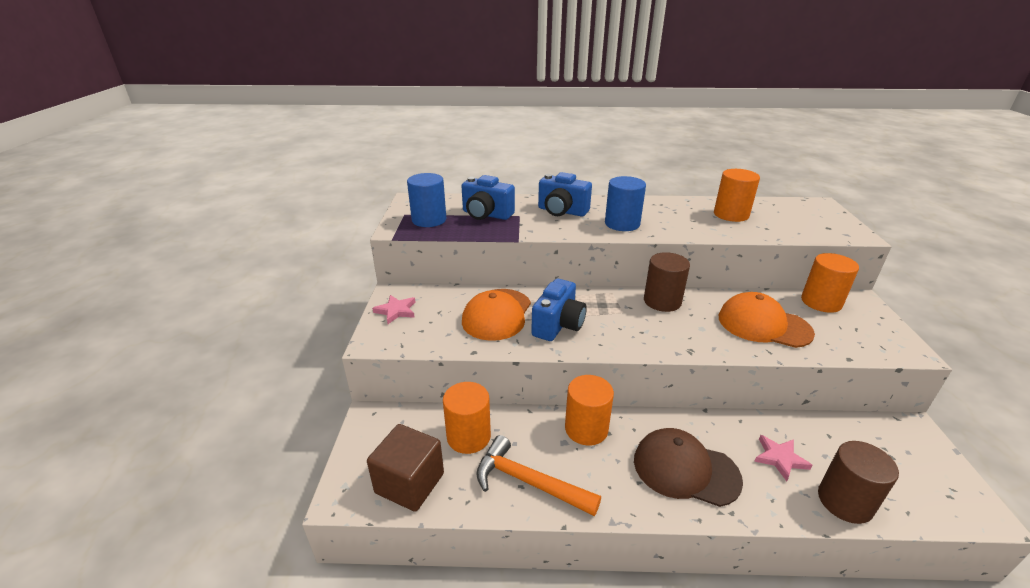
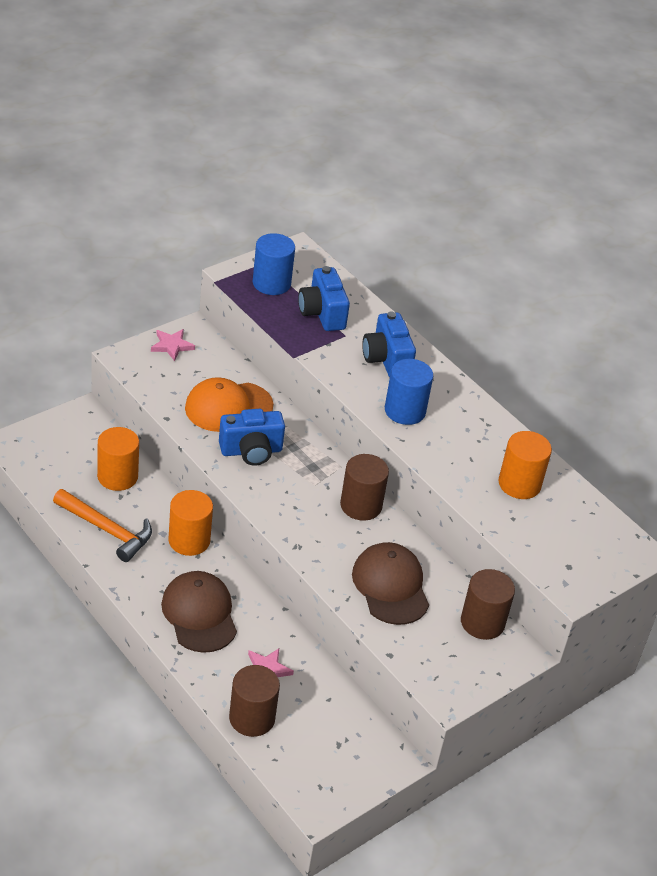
camera: 45 degrees right, 10 degrees up
(409, 483) = (49, 469): brown cube -> none
(529, 482) = (106, 530): orange hammer -> orange hammer turned 135 degrees clockwise
(763, 325) = (390, 586): orange cap -> brown cap
(821, 302) = (482, 622): orange cylinder -> brown cylinder

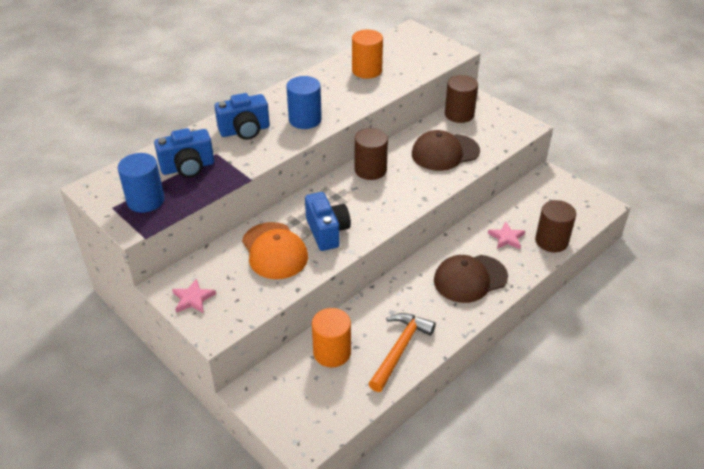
camera: 90 degrees left, 0 degrees up
(189, 540) = (395, 294): orange cylinder -> none

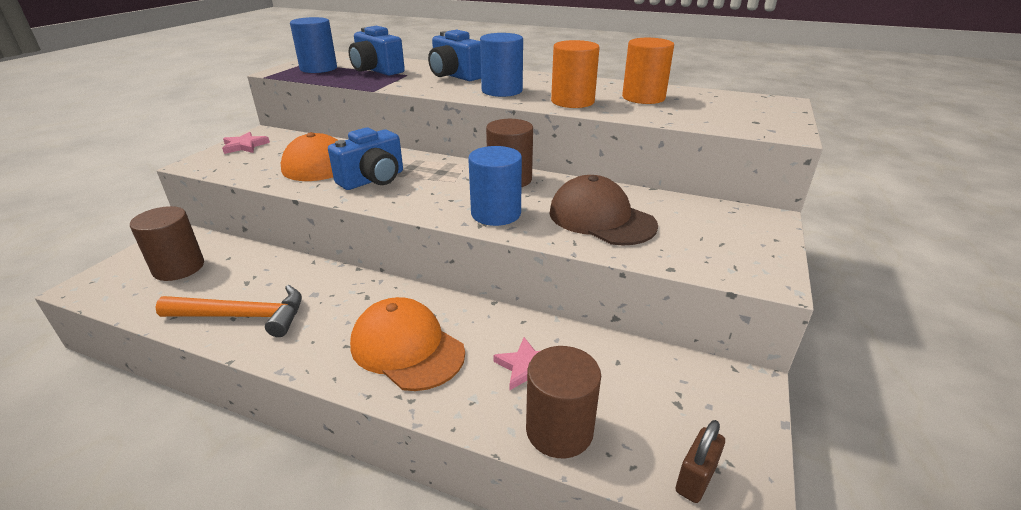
camera: 65 degrees right, 10 degrees down
(332, 352) = (235, 268): orange cylinder -> orange cylinder (572, 101)
(415, 189) = (496, 213): none -> blue cylinder
(459, 114) = (707, 211): brown cylinder -> brown cylinder (179, 268)
(470, 279) = (407, 348): brown cap -> orange cap
(590, 213) = (695, 479): none -> brown padlock

